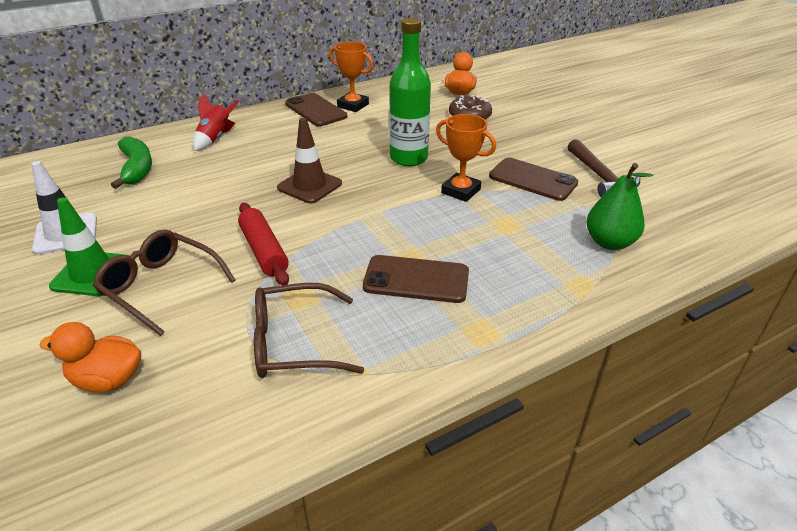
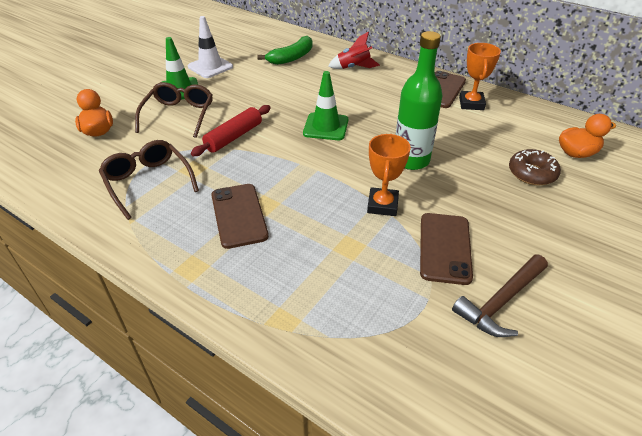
camera: 65 degrees right, 5 degrees up
(309, 186) = (326, 127): brown traffic cone -> green traffic cone
(609, 242) = (370, 331): green pear -> none

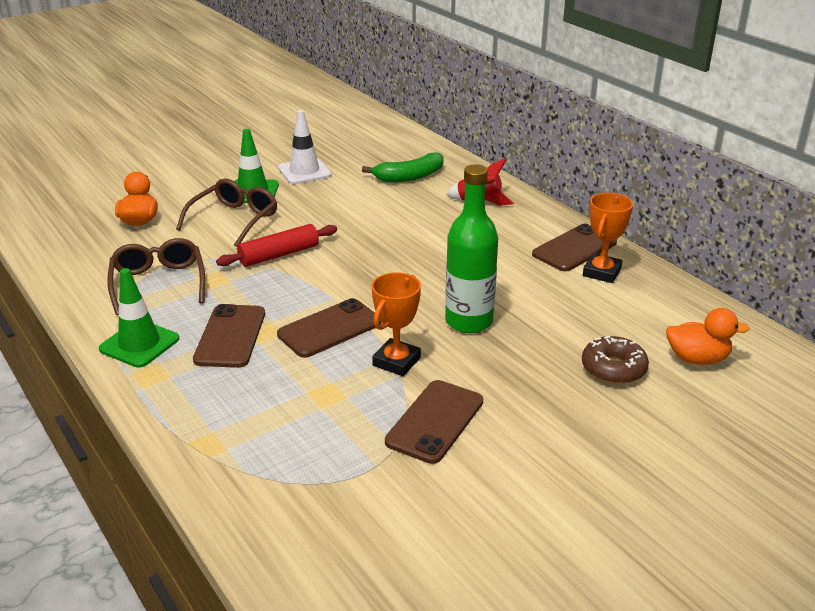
camera: 20 degrees right, 10 degrees down
(314, 190) = (330, 329): none -> brown phone
(326, 127) = (393, 264): green traffic cone -> green traffic cone (139, 344)
(501, 302) = (456, 490): brown hammer -> none

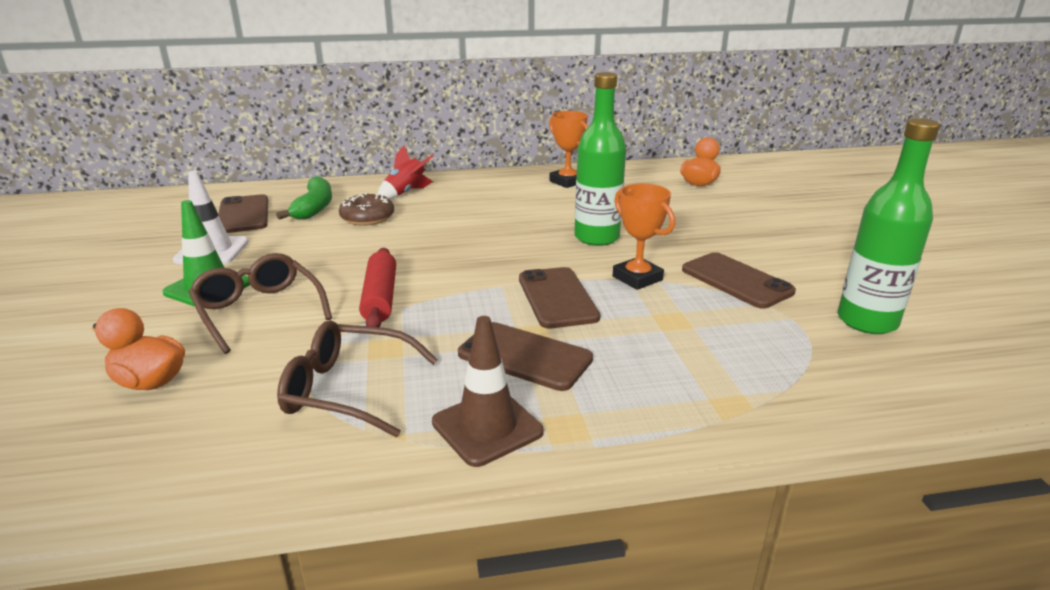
camera: 65 degrees left, 5 degrees down
(139, 344) = (487, 427): green traffic cone -> brown traffic cone
(401, 518) = (867, 321): none -> green bottle
(574, 248) = (524, 181): brown phone -> brown phone (243, 215)
(613, 368) = (696, 207): brown donut -> brown donut (367, 218)

